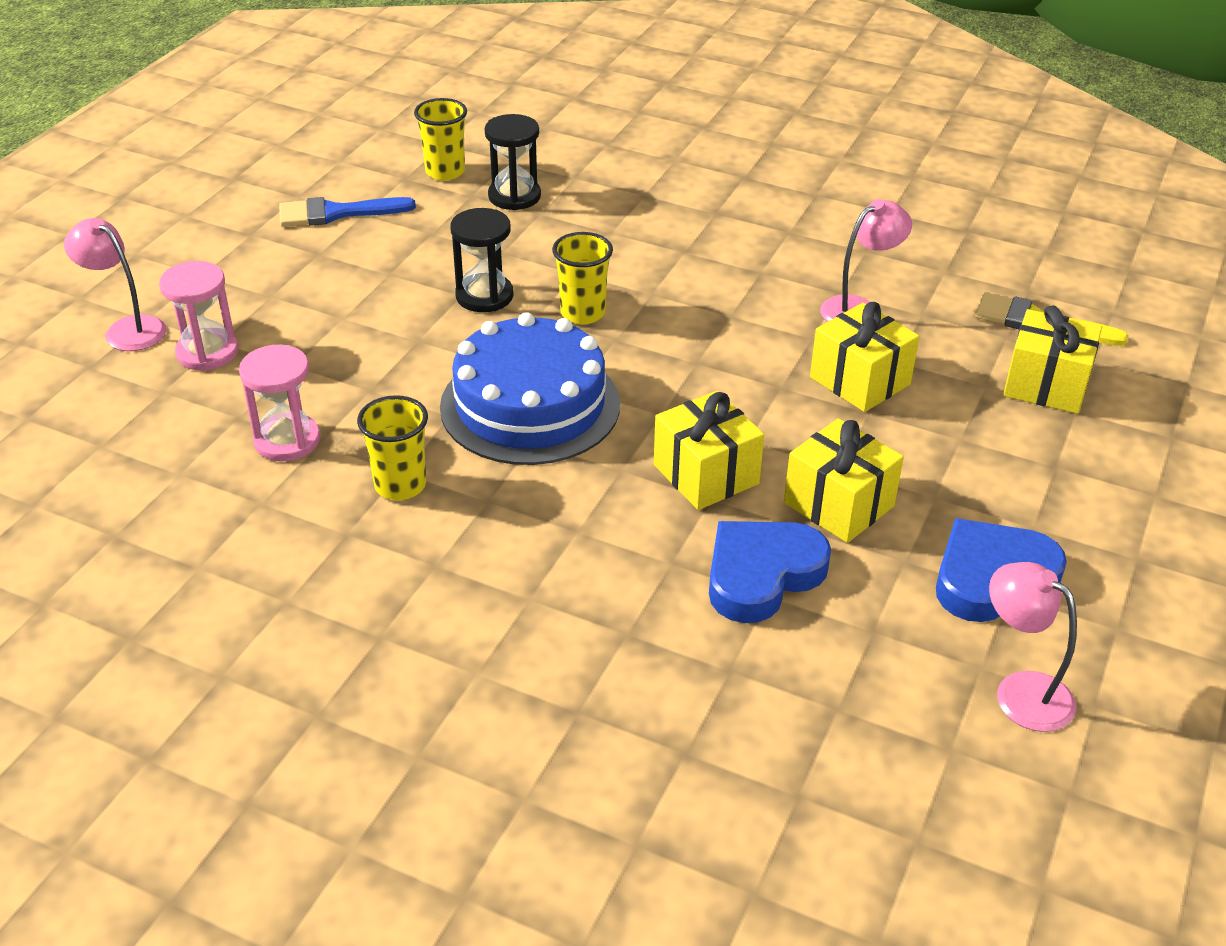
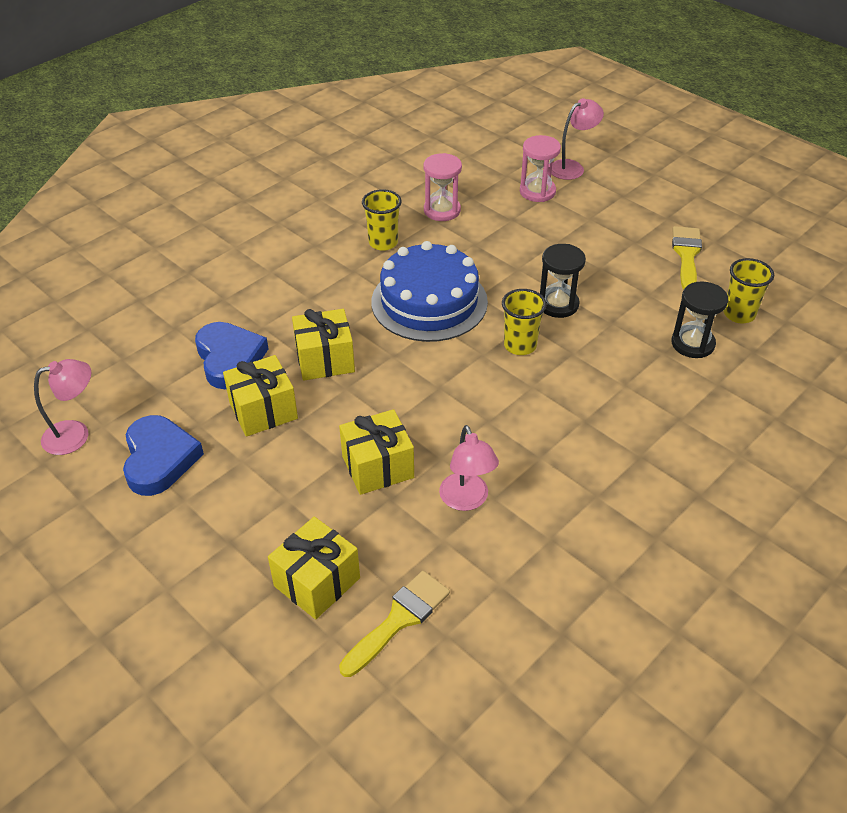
camera: 110 degrees right, 5 degrees up
(336, 213) = (686, 255): blue brush -> yellow brush

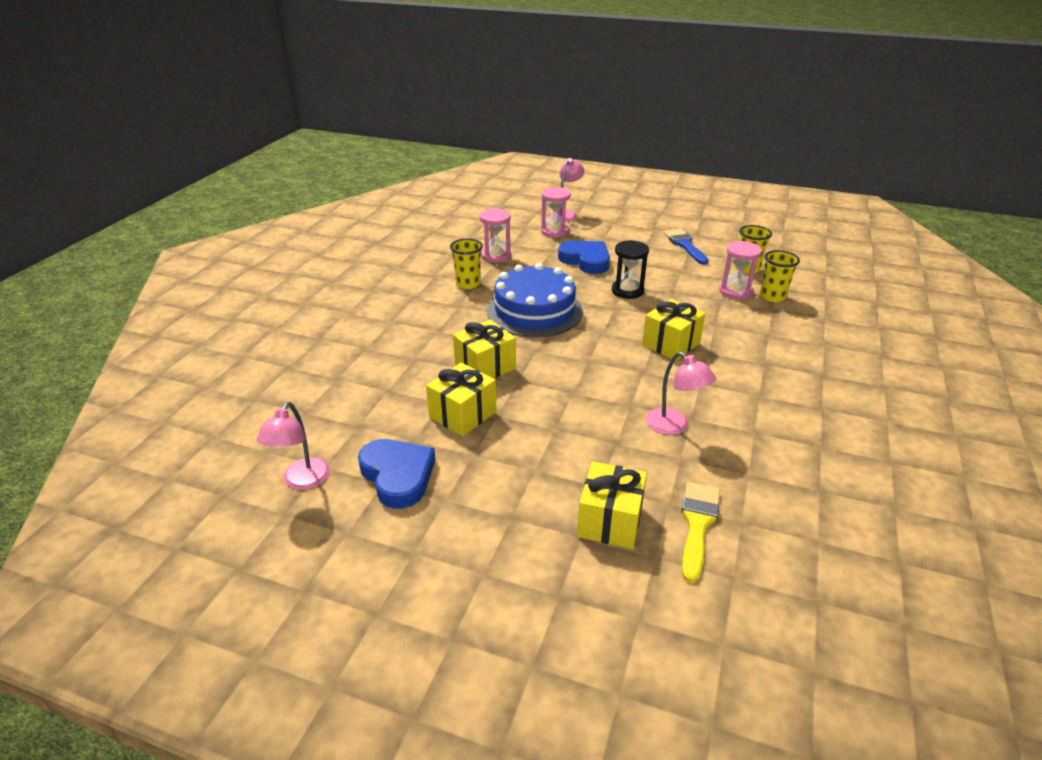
camera: 25 degrees left, 10 degrees down
(76, 434) = (302, 481): pink lamp -> pink lamp turned 150 degrees clockwise
(230, 359) = (404, 387): blue heart -> blue heart (586, 260)
(378, 467) = (588, 425): yellow gift -> yellow gift (671, 344)
(520, 345) = (624, 321): yellow cup -> yellow cup (772, 296)
(686, 255) = (685, 245): yellow brush -> blue brush
(692, 343) = (735, 291): black hourglass -> pink hourglass

